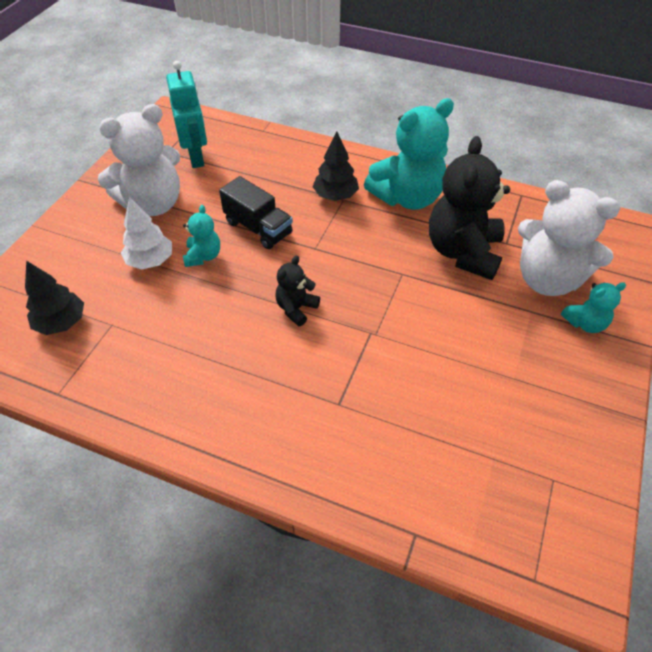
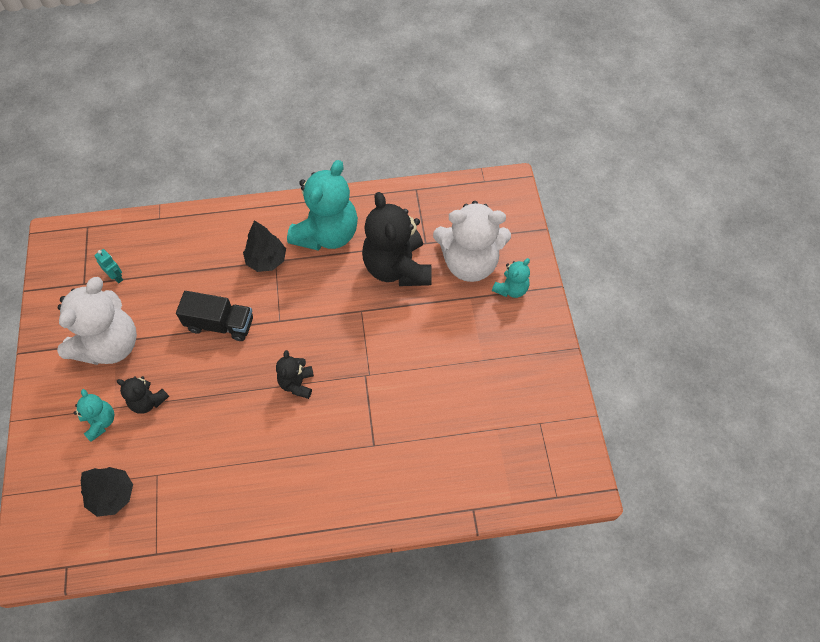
camera: 30 degrees left, 10 degrees up
(150, 261) = (148, 401): white tree -> black teddy bear
(196, 157) = (116, 277): turquoise robot -> turquoise robot, size x0.48
(203, 256) = (191, 374): turquoise teddy bear -> turquoise teddy bear (100, 422)

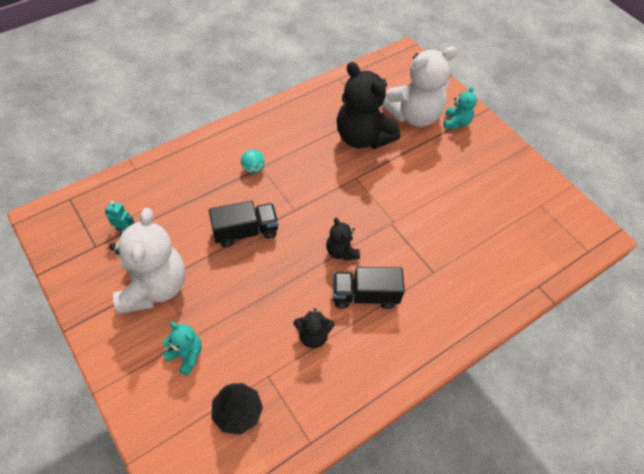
camera: 30 degrees left, 5 degrees down
(148, 401) = (220, 319): black teddy bear -> black teddy bear (313, 336)
(266, 260) = (253, 169): black tree -> turquoise ball
(291, 438) = (365, 295): none -> black truck
(327, 234) = (291, 132): turquoise teddy bear -> none

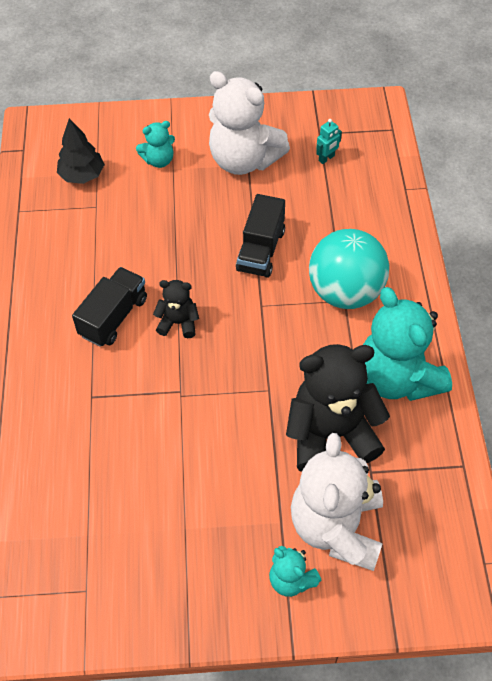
camera: 125 degrees right, 0 degrees up
(253, 169) = (345, 292): turquoise ball -> turquoise ball, size x2.50
(303, 121) = (397, 378): none -> turquoise teddy bear
(313, 336) = (106, 255): black teddy bear -> none

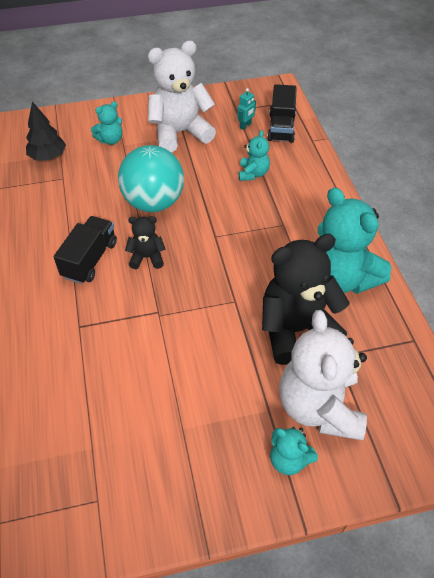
camera: 10 degrees left, 5 degrees down
(244, 160) = (180, 133): white teddy bear -> white teddy bear turned 135 degrees clockwise
(261, 250) = (206, 195): black truck -> black truck (281, 127)
(322, 227) = (253, 174): none -> turquoise teddy bear
(345, 292) = (282, 218): turquoise ball -> turquoise ball (154, 202)

